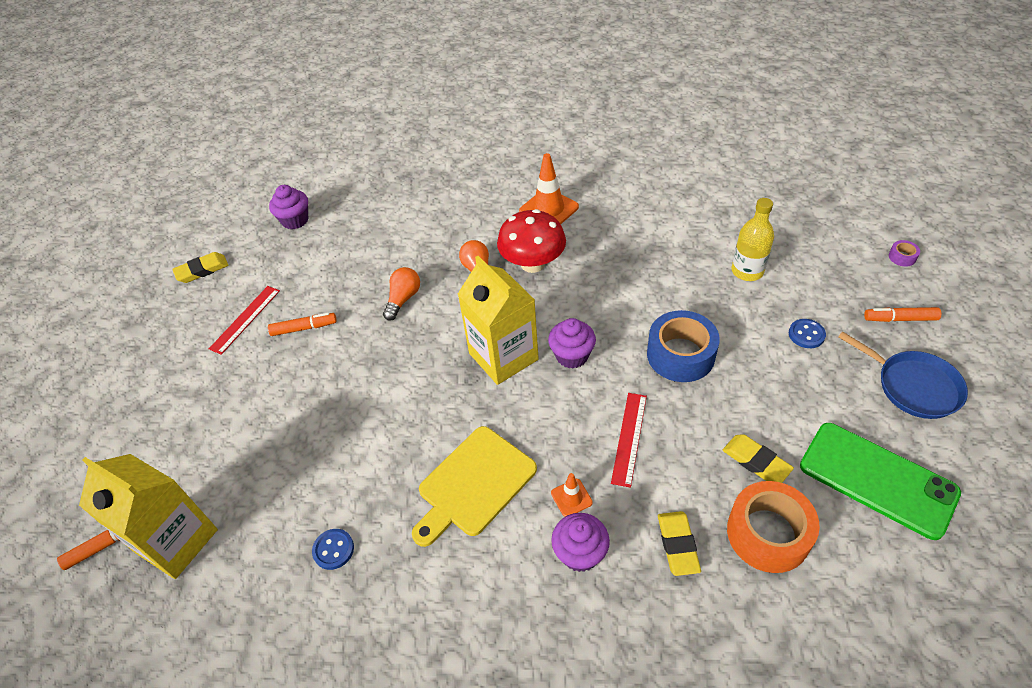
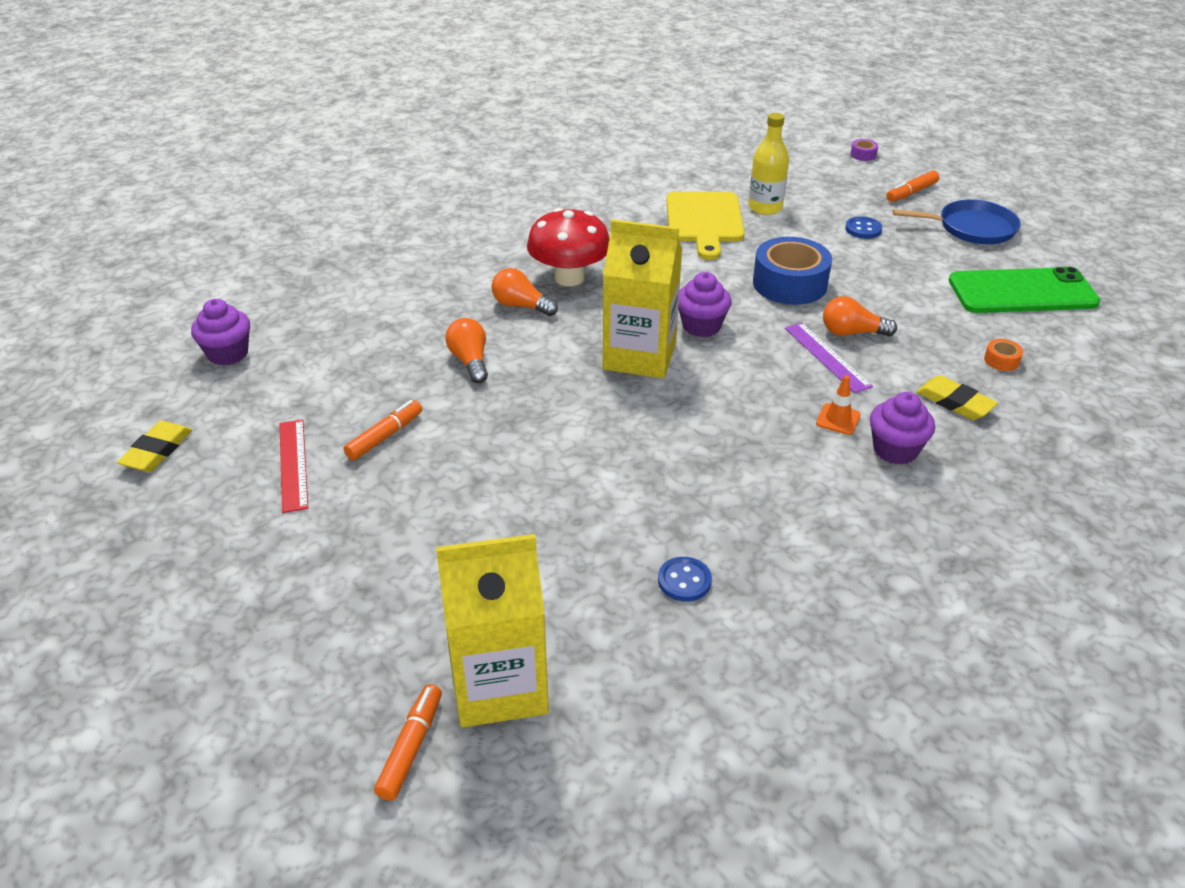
camera: 45 degrees left, 10 degrees down
(474, 484) = (745, 457): yellow cutting board -> yellow cutting board (704, 221)
(548, 209) = (526, 232): orange traffic cone -> none
(629, 438) = (827, 357): red ruler -> purple ruler
(675, 428) = (852, 332): none -> orange light bulb
(756, 461) = (935, 323): yellow eraser -> none
(768, 533) = (1001, 360): orange tape -> orange tape, size x0.42

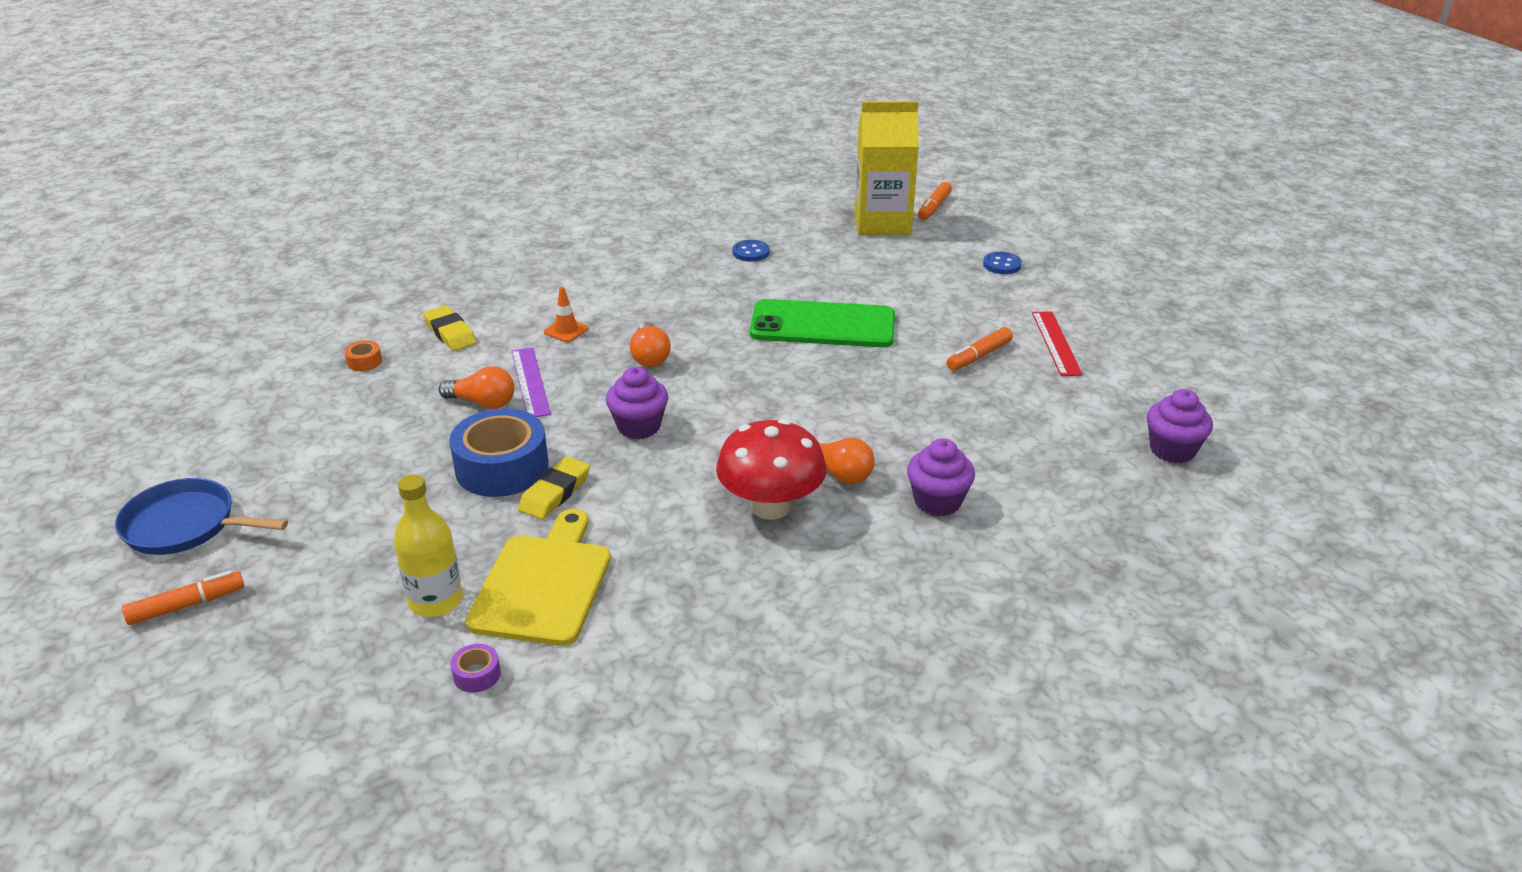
camera: 170 degrees left, 5 degrees down
(157, 451) = (1186, 364): yellow eraser -> yellow eraser (555, 493)
(470, 361) = (900, 414): orange light bulb -> orange light bulb (650, 356)
(639, 356) = (720, 402): yellow carton -> none
(863, 155) = (160, 714): purple tape -> purple tape (477, 675)
(863, 229) = (332, 541): blue button -> blue button (1002, 265)
(895, 450) = (538, 305): purple cupcake -> purple cupcake (937, 501)
(1022, 292) = (247, 428): green phone -> green phone (822, 325)

